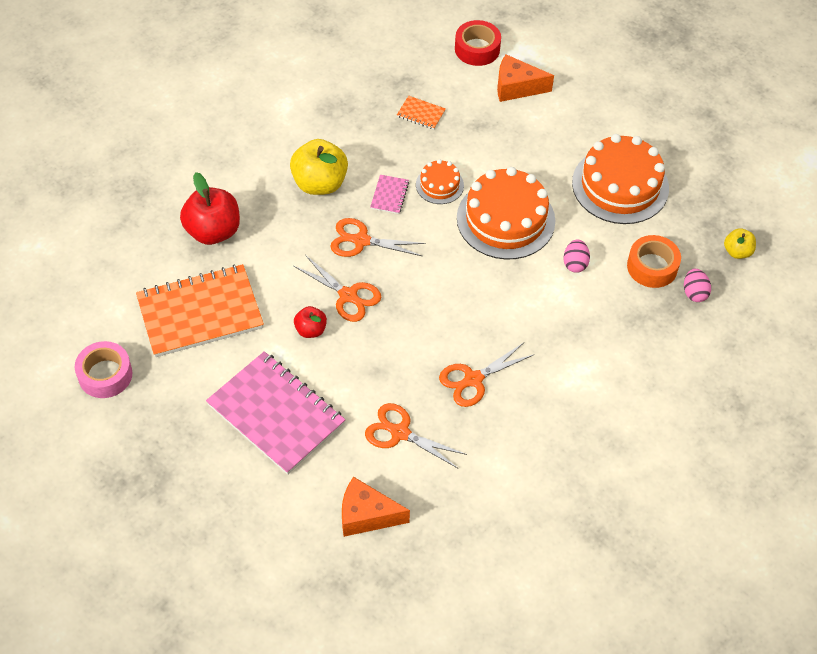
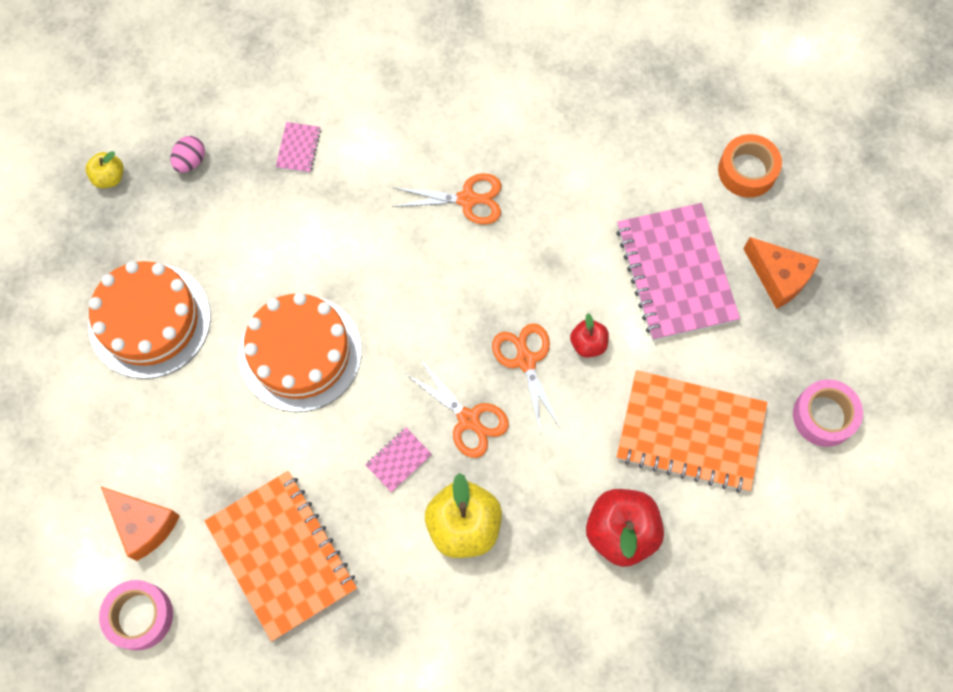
camera: 145 degrees left, 15 degrees up
(366, 515) = (650, 133): orange cheese -> orange cheese (778, 277)
(400, 433) = (571, 188): orange scissors -> none
(421, 114) = (281, 555): orange notebook -> orange notebook, size x2.44
(439, 185) = (335, 440): orange cake -> none
(477, 49) = (140, 616): red tape -> pink tape
(575, 264) = (274, 259): pink egg -> none
(628, 345) = (298, 148): none -> pink notebook
(652, 267) = (204, 211): orange tape -> orange tape (747, 171)

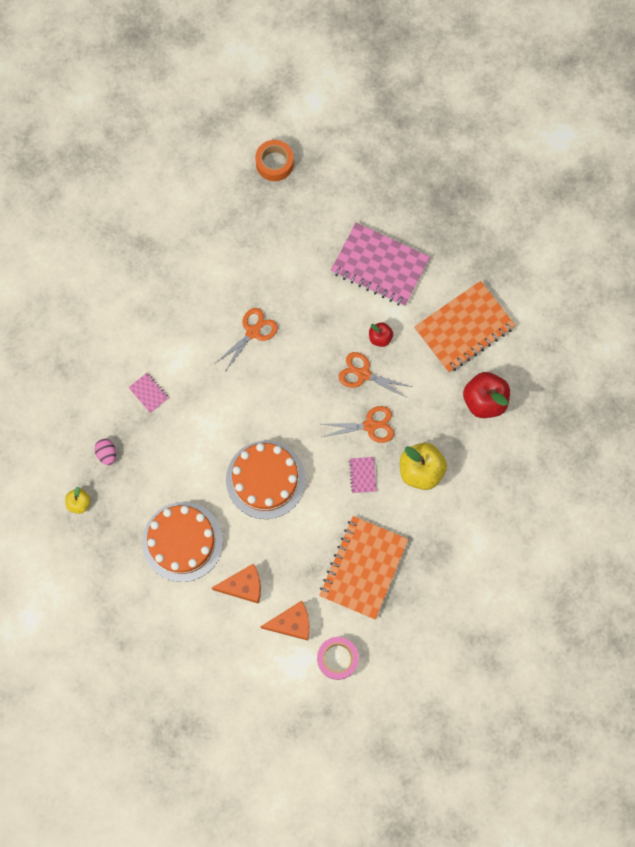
camera: 50 degrees left, 5 degrees up
(281, 555) = (363, 568): orange notebook -> orange notebook turned 75 degrees counterclockwise
(747, 171) = (356, 185): orange tape -> orange tape (274, 163)
(778, 277) = (423, 220): orange cheese -> orange cheese (243, 586)
(824, 416) = (507, 261): pink tape -> none

